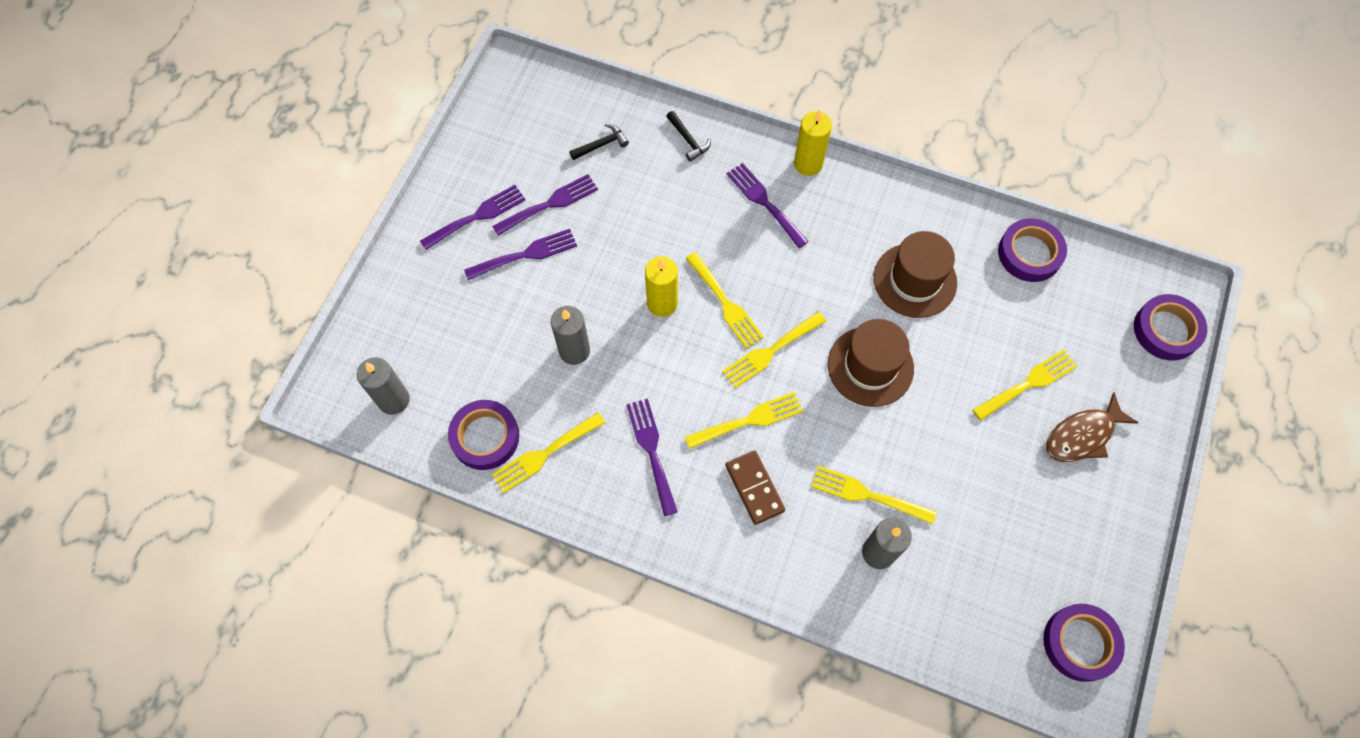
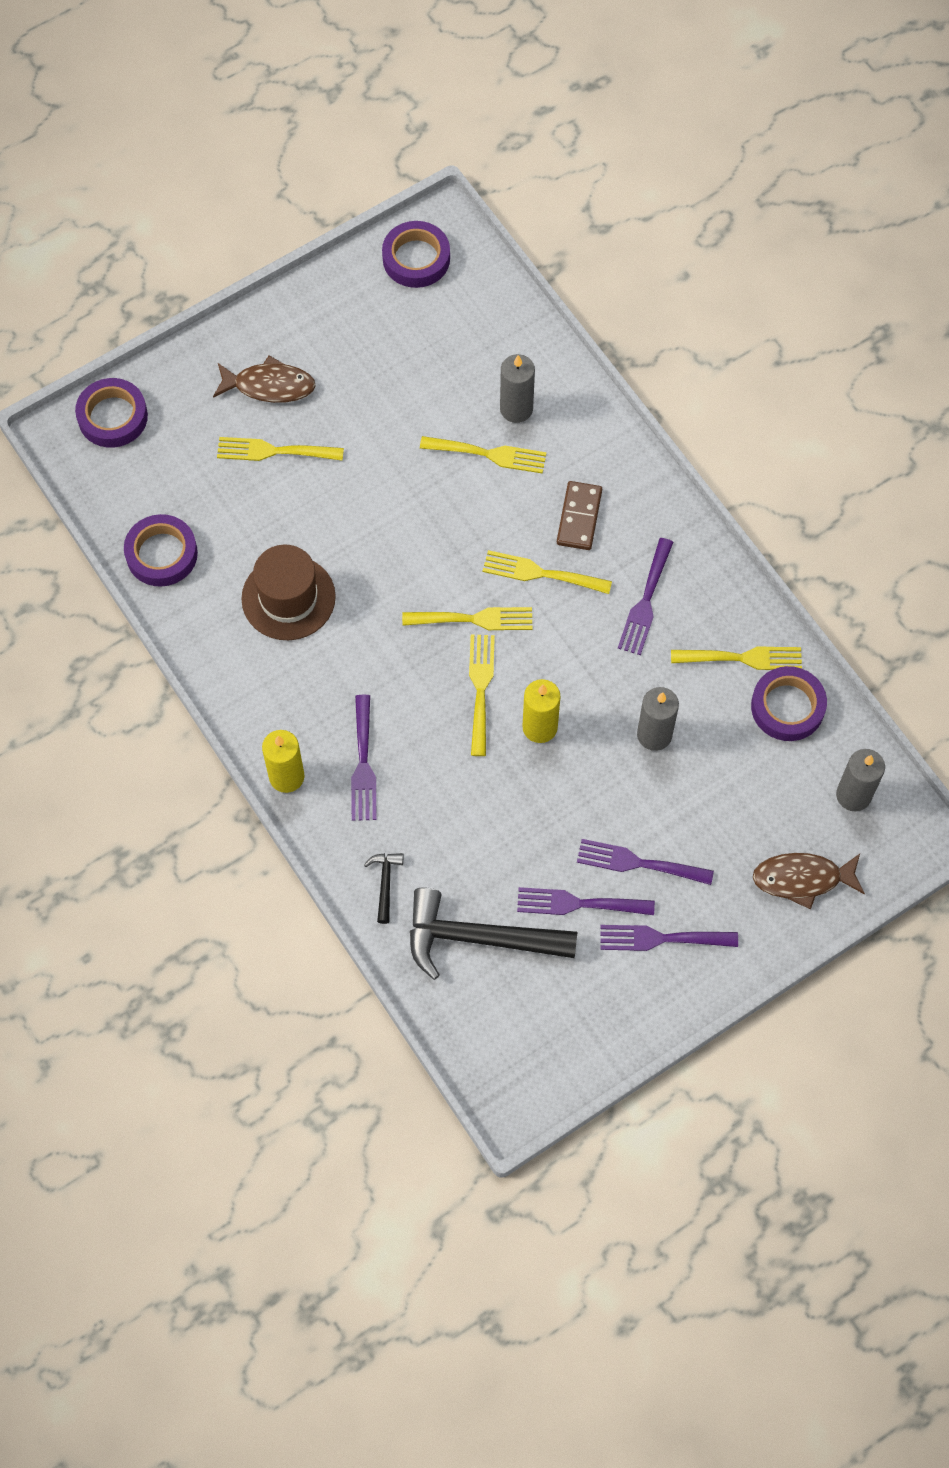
camera: 145 degrees left, 0 degrees up
(399, 315) = (802, 879): none -> brown fish
(602, 144) = (478, 938): black hammer -> black hammer, size x2.29
(867, 495) = (489, 454): yellow fork -> yellow fork turned 45 degrees counterclockwise
(870, 366) = (396, 550): brown hat -> none

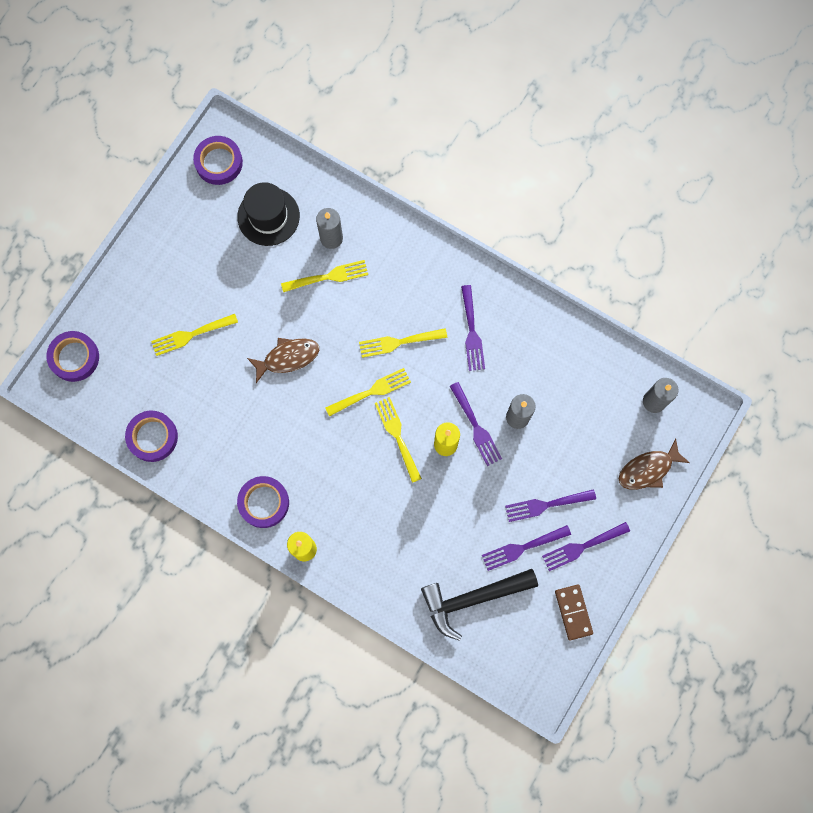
camera: 25 degrees left, 10 degrees up
(269, 386) = (166, 291): brown fish -> brown fish (288, 358)
(288, 598) = (248, 430): brown hat -> none
(363, 764) = (348, 519): purple fork -> purple fork (476, 427)
(385, 883) = (399, 590): black hammer -> none
(447, 349) = (268, 216): none -> black hat
(579, 517) = (405, 294): brown domino -> brown domino (573, 612)
(743, 658) = (548, 342): yellow fork -> none
(787, 707) = (589, 362): purple tape -> purple tape (264, 502)

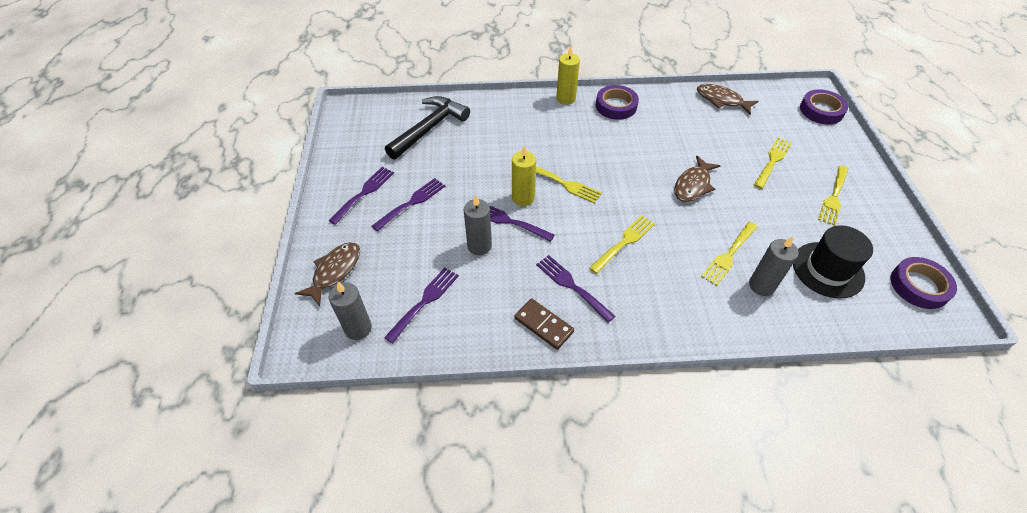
camera: 145 degrees right, 25 degrees down
(152, 437) = (721, 100): purple tape -> brown fish
(371, 391) = (611, 199): yellow fork -> yellow fork (833, 197)
(522, 548) = (412, 170): purple fork -> purple fork (425, 301)
(573, 612) = (348, 155): brown domino -> brown domino (544, 325)

